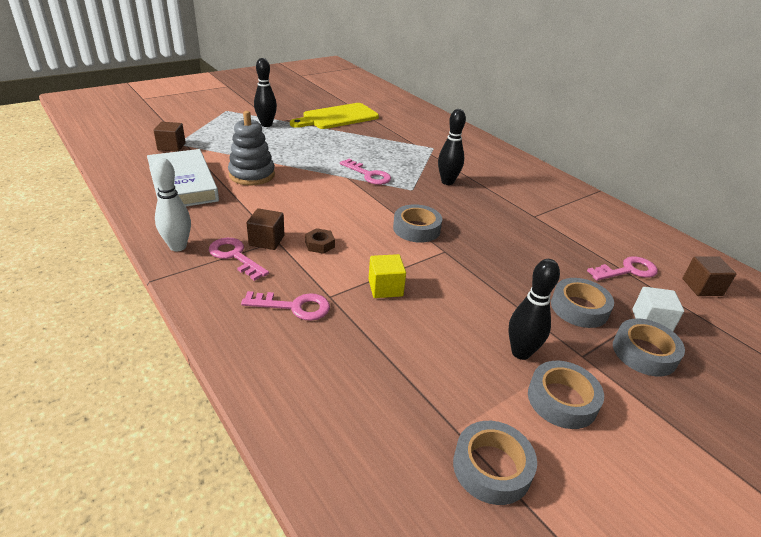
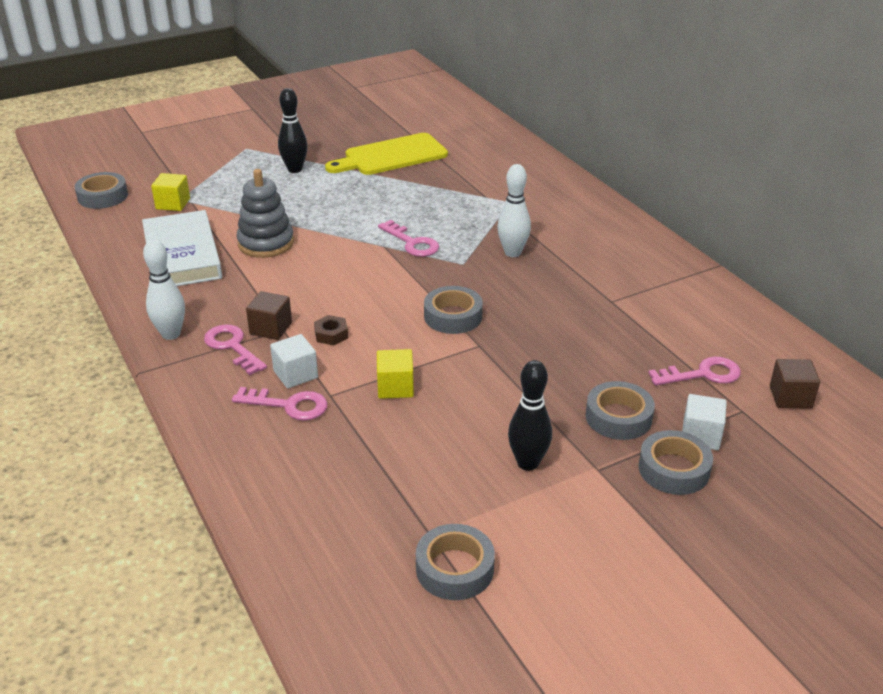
camera: 10 degrees right, 0 degrees up
(171, 146) = (173, 204): brown cube -> yellow cube
(295, 279) = (295, 374): none -> white cube
(447, 182) = (512, 253): black bowling pin -> white bowling pin
(562, 400) = (554, 512): grey tape -> grey tape (103, 196)

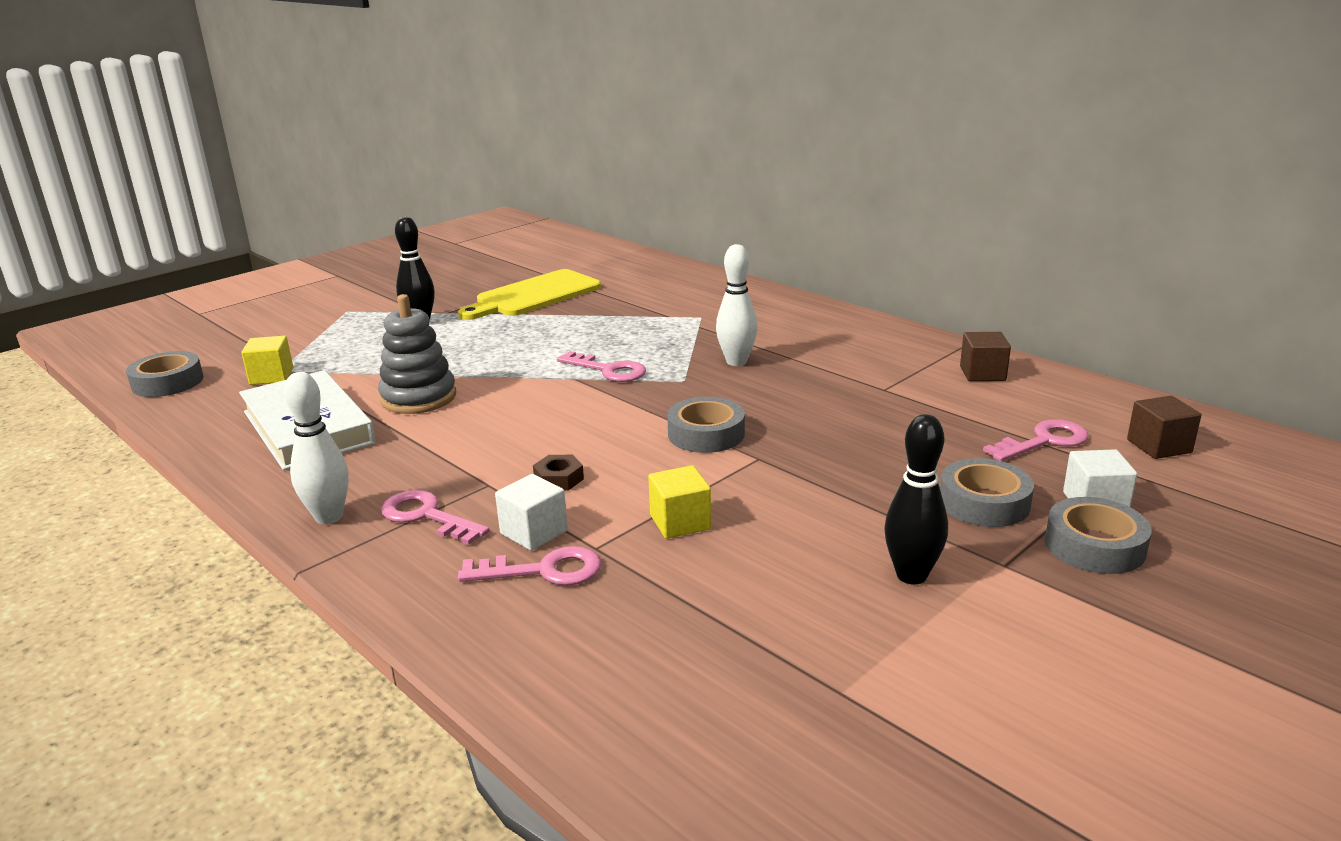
camera: 15 degrees left, 10 degrees down
(271, 328) = (471, 486): brown cube -> brown cube (982, 373)
(455, 569) = (907, 731): grey tape -> none

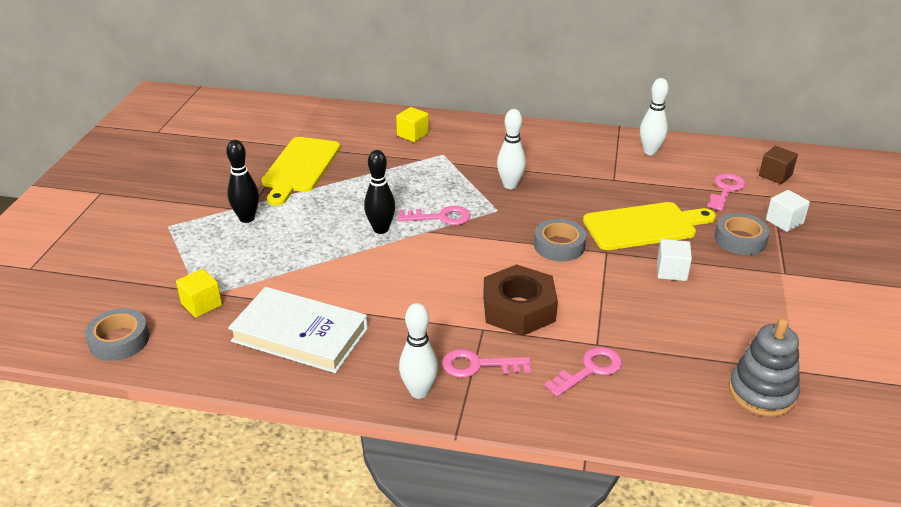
camera: 35 degrees left, 10 degrees up
(418, 398) = (344, 283): grey stacking toy -> grey stacking toy (762, 392)
(534, 532) = (553, 349): white cube -> white cube (671, 271)
(559, 479) = (519, 309): brown nut -> brown nut, size x2.35
(680, 522) = (619, 310): yellow cube -> yellow cube (412, 134)
(853, 446) = (644, 226): none -> yellow cutting board
(911, 575) = (756, 296): black bowling pin -> black bowling pin (381, 229)
(982, 373) = (650, 151): brown cube -> white bowling pin
(1094, 546) = (808, 247): grey tape -> none

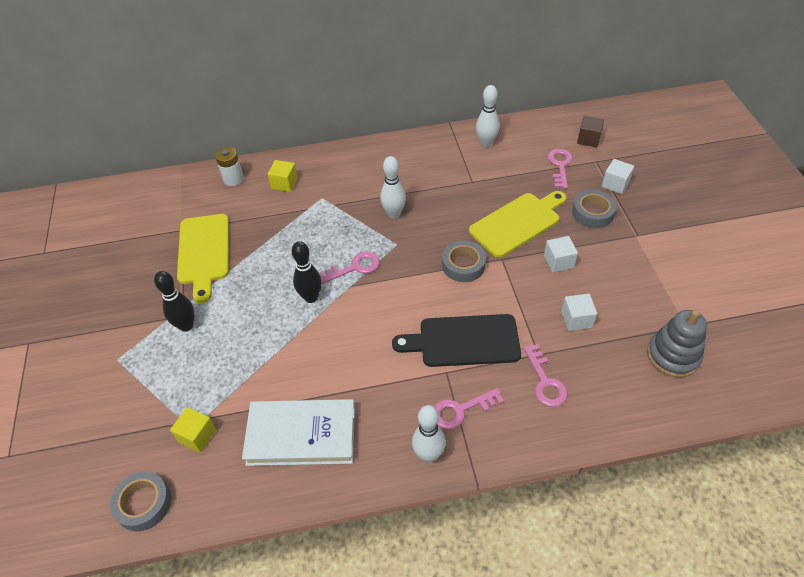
camera: 20 degrees left, 15 degrees up
(365, 119) = (233, 179): none -> white battery
(519, 309) = (464, 341): brown nut -> black cutting board
(590, 370) = (545, 381): pink key -> pink key turned 135 degrees clockwise
(661, 327) = (576, 319): none -> white cube

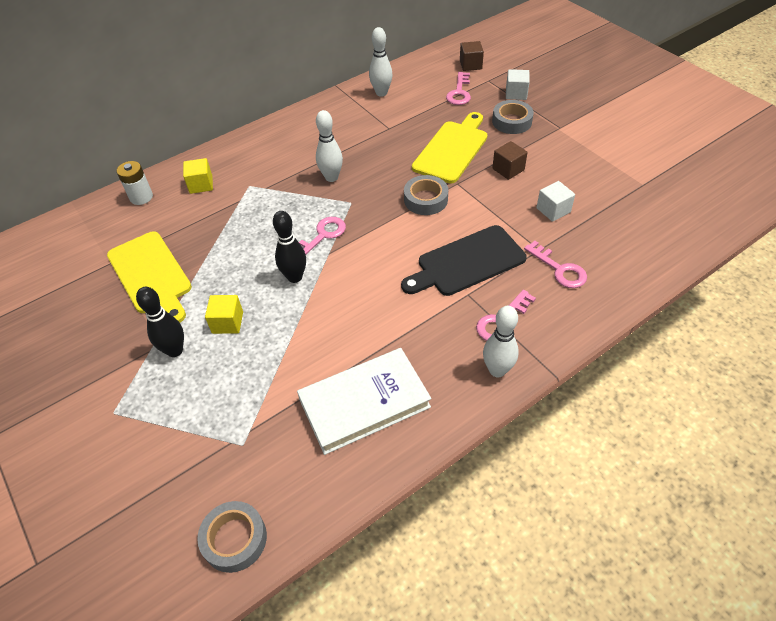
camera: 25 degrees left, 0 degrees up
(197, 436) = (254, 449): yellow cube -> yellow cube (227, 322)
(558, 262) = (508, 169): white cube -> brown cube
(560, 165) = (459, 92): pink key -> pink key turned 150 degrees counterclockwise
(673, 355) = (648, 210): grey stacking toy -> none

